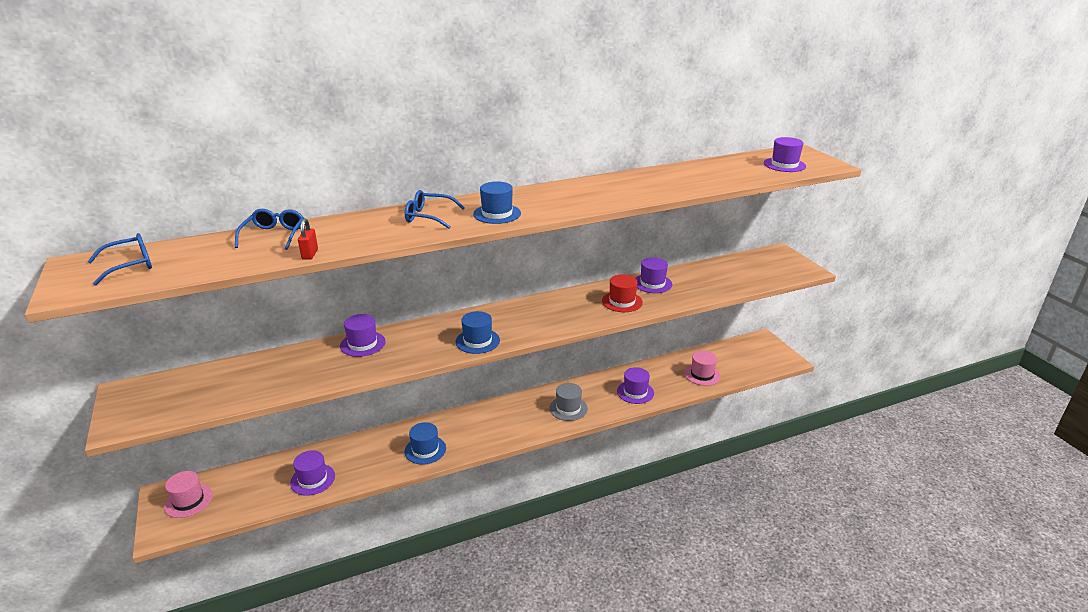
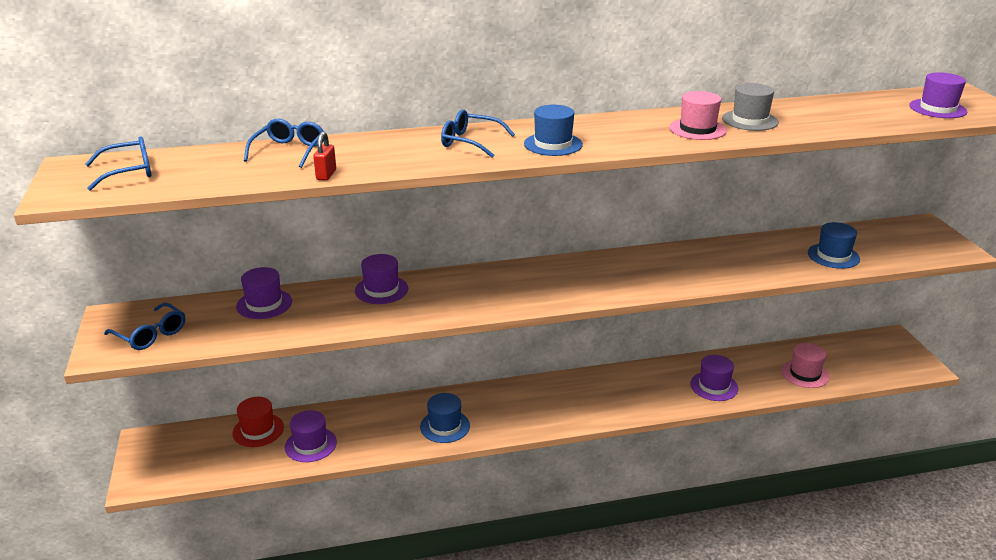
camera: 10 degrees right, 0 degrees up
(162, 404) = (151, 334): none -> blue glasses
(188, 501) = (171, 451): pink hat -> pink hat (697, 129)
(477, 341) = (517, 299): blue hat -> blue hat (833, 256)
(568, 408) = (625, 397): grey hat -> grey hat (750, 120)
(622, 302) = (704, 269): red hat -> red hat (258, 430)
(652, 283) = (747, 250): purple hat -> purple hat (264, 304)

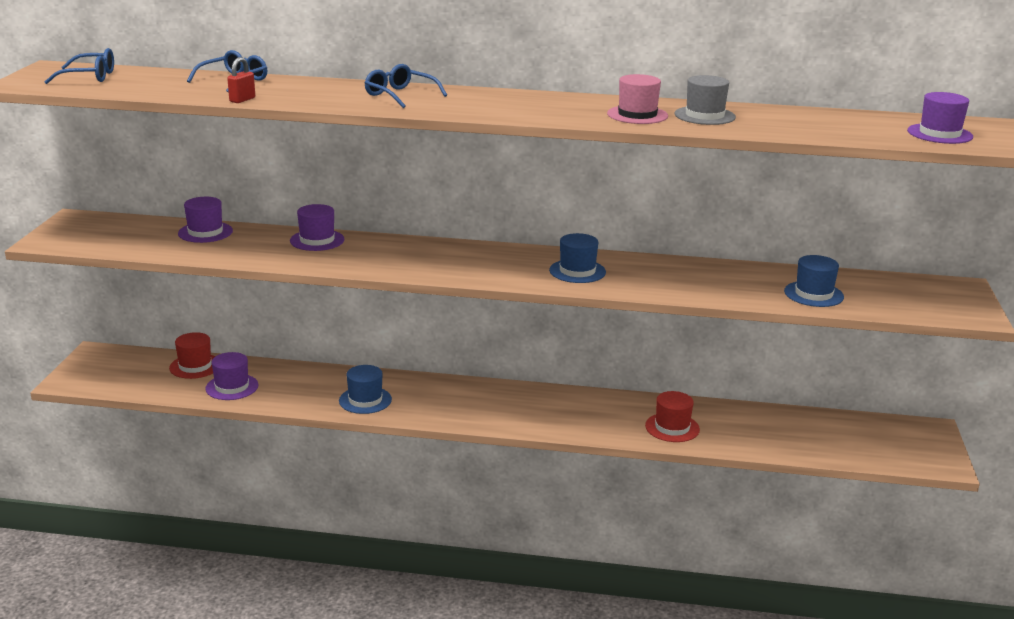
camera: 20 degrees right, 5 degrees down
(151, 334) = (94, 236): blue glasses -> none
(553, 144) = (474, 107): blue hat -> blue hat (577, 271)
(714, 386) = (672, 427): purple hat -> red hat
(805, 374) = (788, 439): pink hat -> none

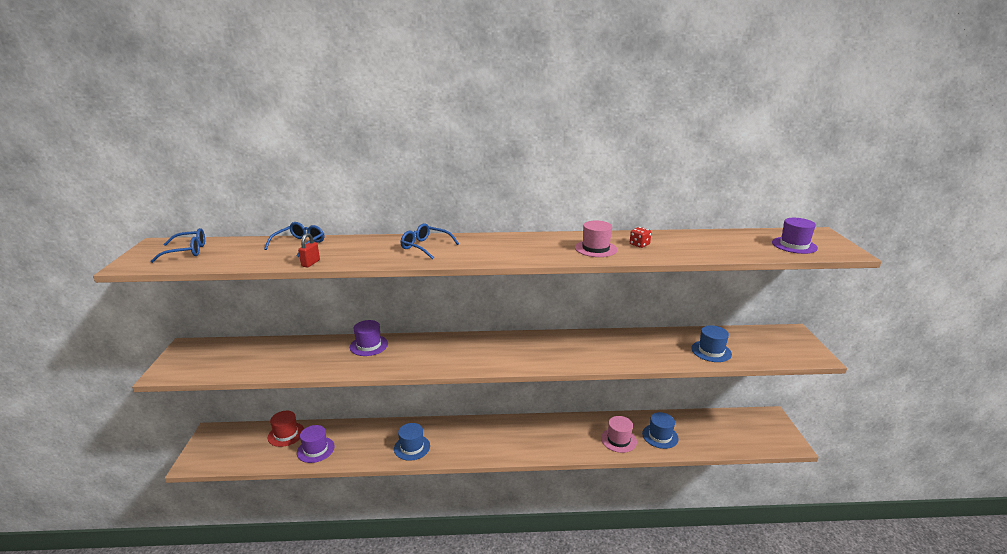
camera: 10 degrees left, 0 degrees up
(205, 232) = (286, 348): purple hat -> none
(577, 271) = (554, 351): blue hat -> blue hat (660, 436)
(672, 427) = (618, 440): red hat -> pink hat
(704, 116) = (639, 244): grey hat -> red dice

